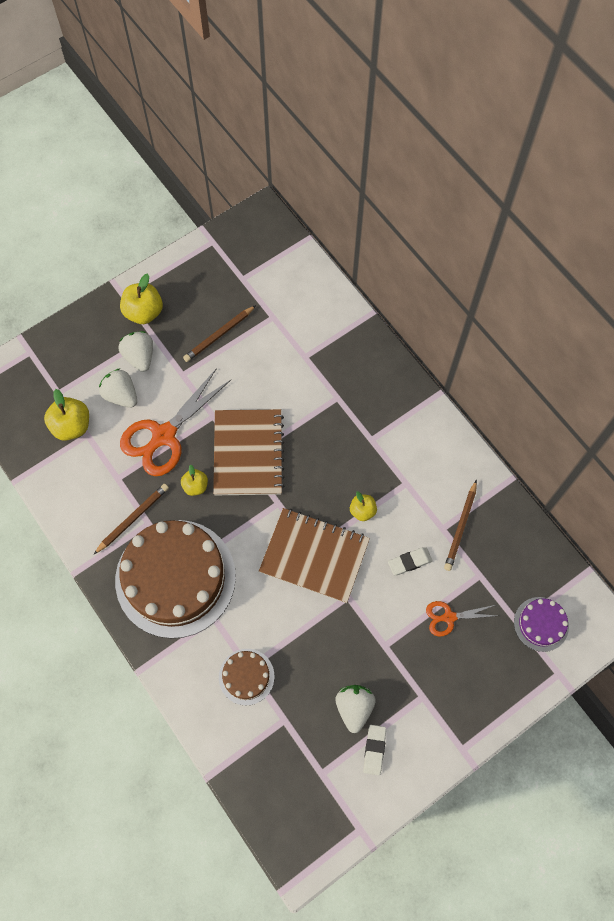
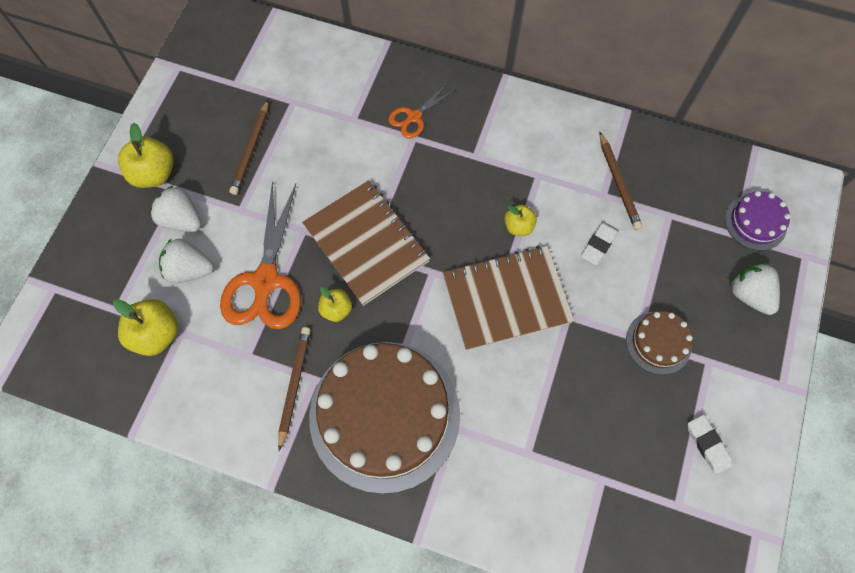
camera: 35 degrees left, 0 degrees up
(246, 676) = (532, 463): brown cake -> brown cake (658, 342)
(354, 707) = (657, 418): white strawberry -> white strawberry (749, 294)
(448, 617) = (673, 271): orange scissors -> orange scissors (413, 117)

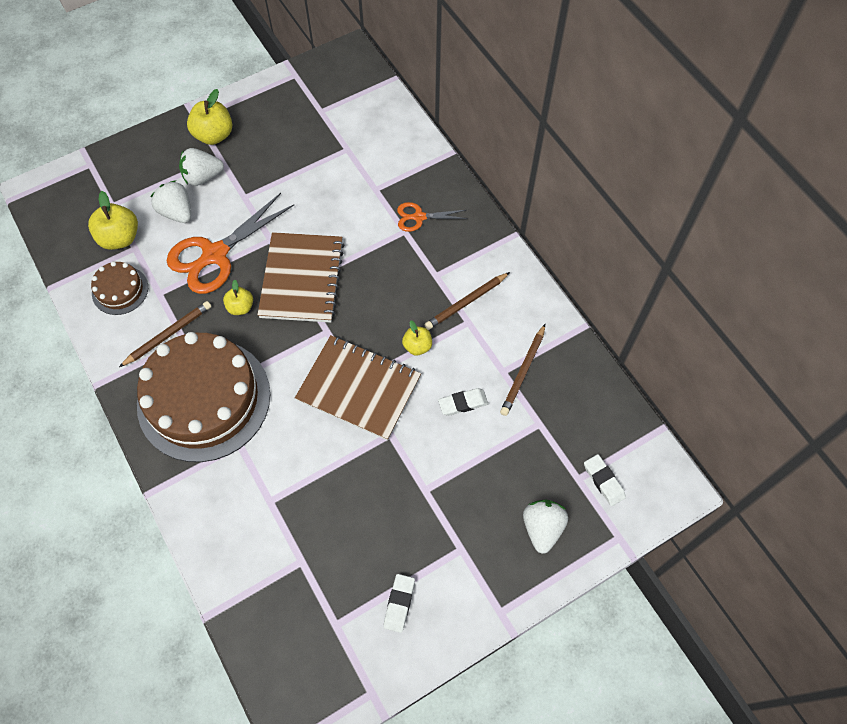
camera: 40 degrees right, 5 degrees down
(182, 219) = (202, 177): white strawberry -> white strawberry turned 90 degrees counterclockwise
(251, 150) = (288, 162): brown pencil -> brown pencil (466, 303)
(658, 342) = (437, 505): brown cake -> brown cake (120, 290)
(755, 222) = (603, 481): purple cake -> white eraser

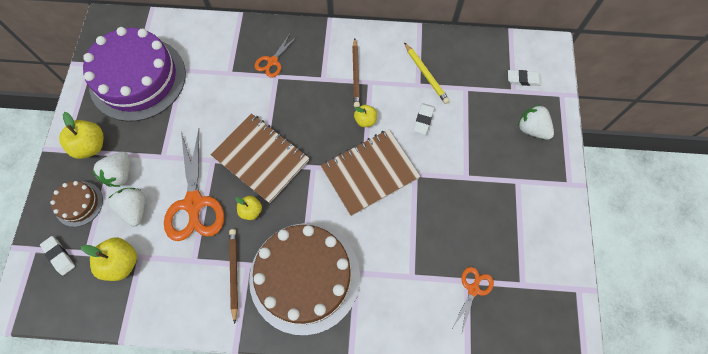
camera: 55 degrees left, 5 degrees up
(120, 290) = (168, 287): brown cake -> brown cake (79, 204)
(177, 212) = (135, 209): white strawberry -> white strawberry turned 75 degrees clockwise
(296, 573) = (473, 289): none -> orange scissors
(309, 121) = (138, 79): none -> purple cake
(399, 603) = (531, 238): white eraser -> white eraser (59, 256)
(523, 372) = (426, 74): brown pencil -> yellow pencil

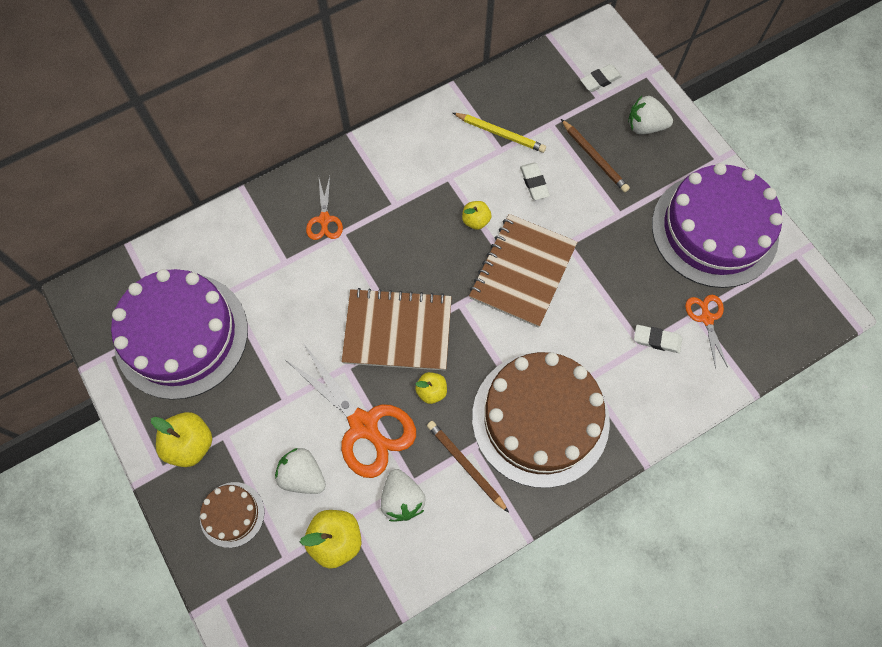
camera: 35 degrees left, 0 degrees up
(59, 256) = (258, 583): white eraser -> white eraser (656, 340)
(120, 174) = (253, 451): white strawberry -> white strawberry (402, 499)
(356, 74) = (427, 178): brown pencil -> brown pencil (594, 157)
(528, 231) = (714, 230): none -> purple cake

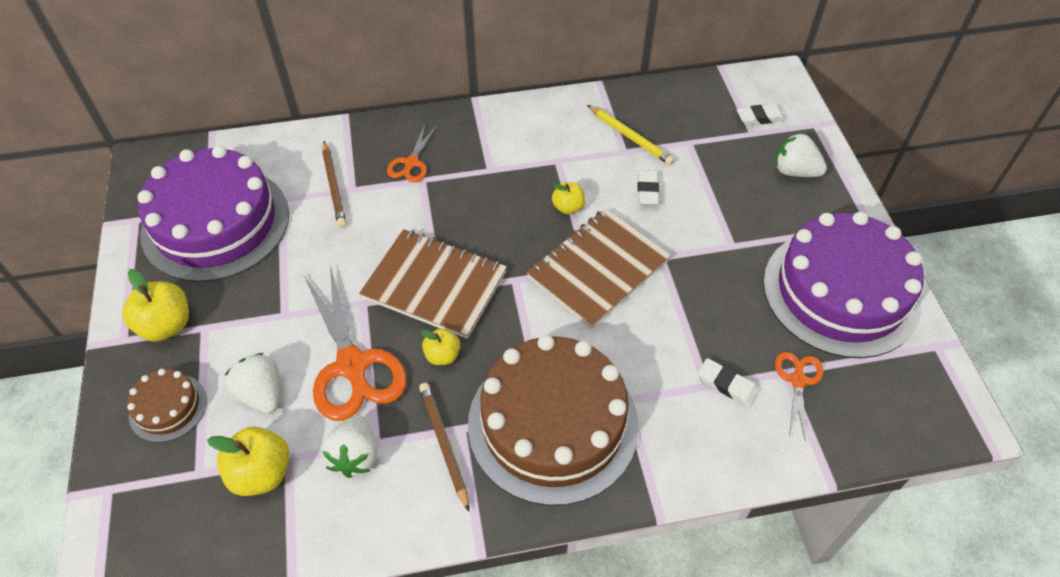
camera: 20 degrees right, 15 degrees down
(594, 157) = (725, 185): brown pencil -> brown pencil (334, 186)

